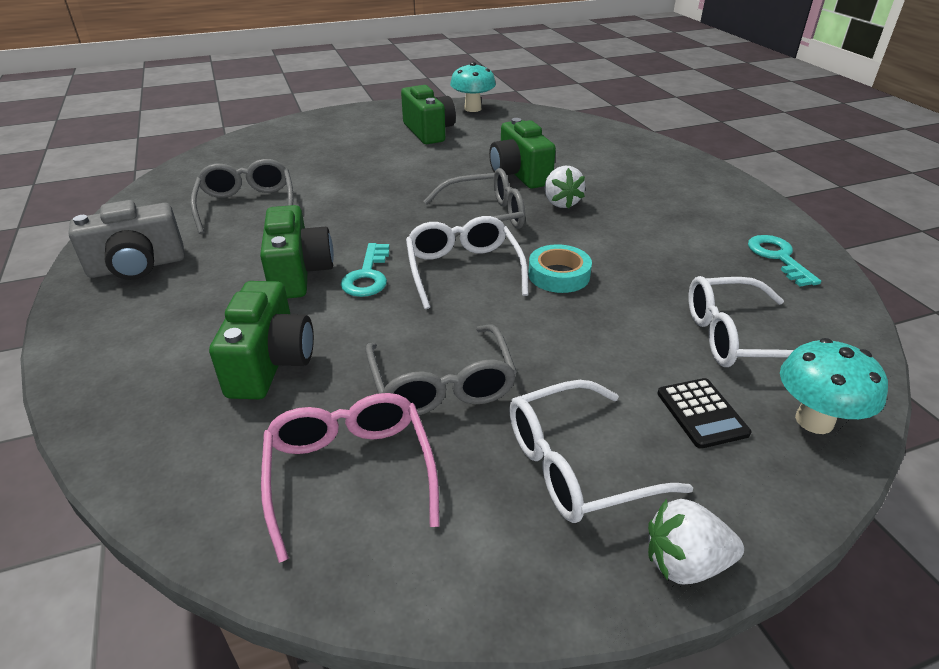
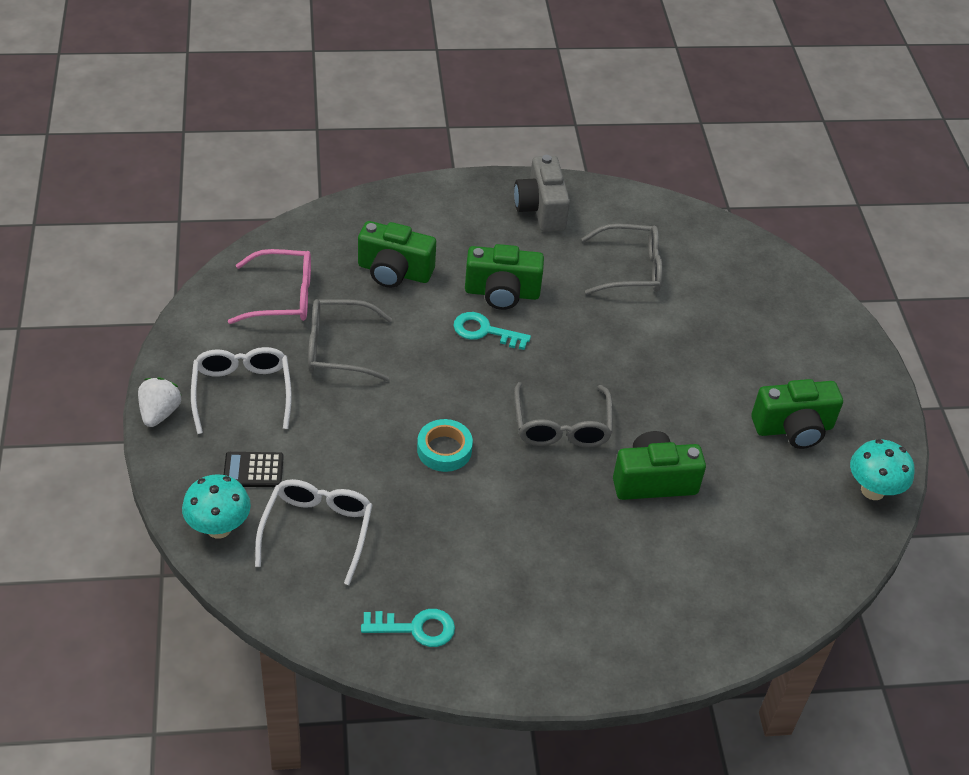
camera: 100 degrees right, 10 degrees up
(463, 270) = (473, 390): white glasses -> none
(561, 203) = (576, 495): white strawberry -> none

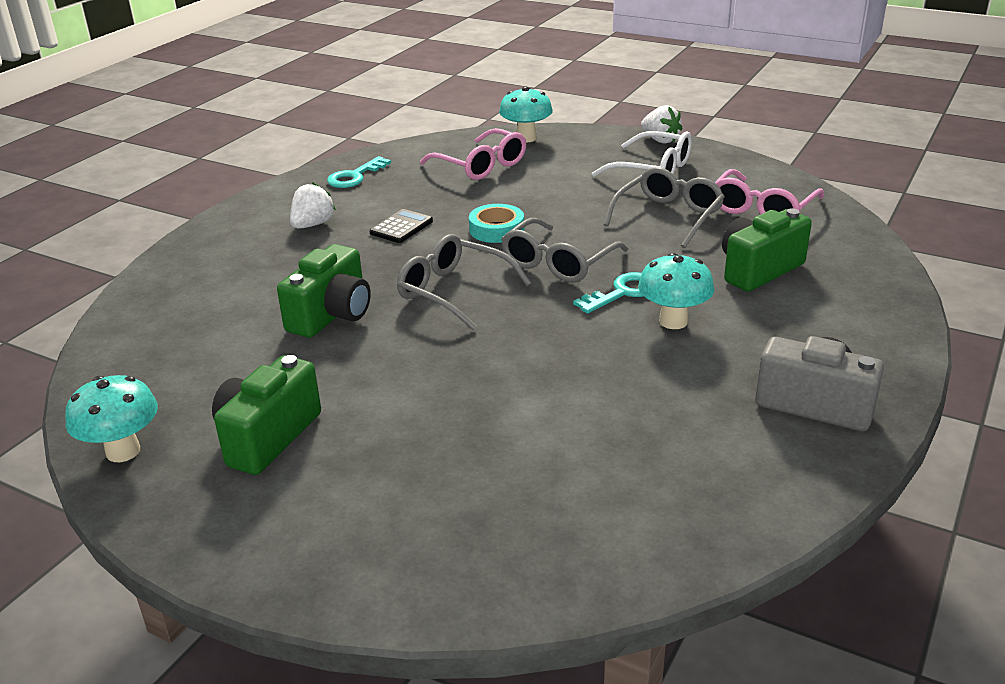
camera: 130 degrees right, 15 degrees down
(253, 470) = (565, 158): black calculator -> black calculator (401, 227)
(317, 531) = (481, 166): white glasses -> pink glasses
(502, 293) = (673, 321): green camera -> turquoise mushroom
(538, 593) = (312, 225): none -> white strawberry
(631, 269) = (639, 431): grey glasses -> grey glasses (558, 263)

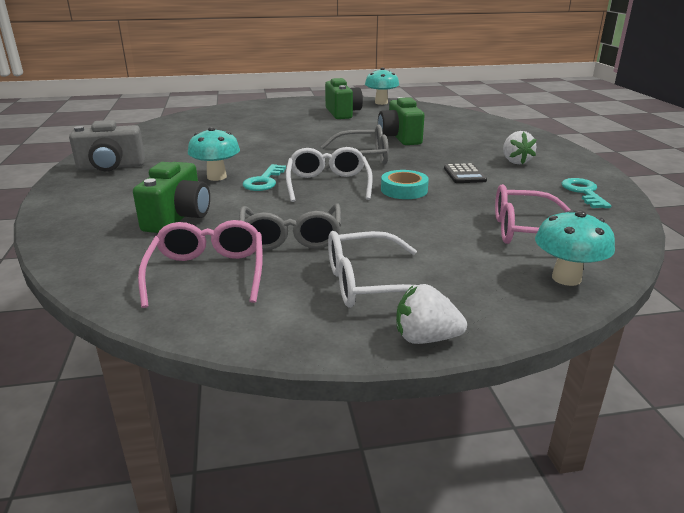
camera: 140 degrees right, 5 degrees down
(558, 263) = (328, 184): grey glasses -> white glasses

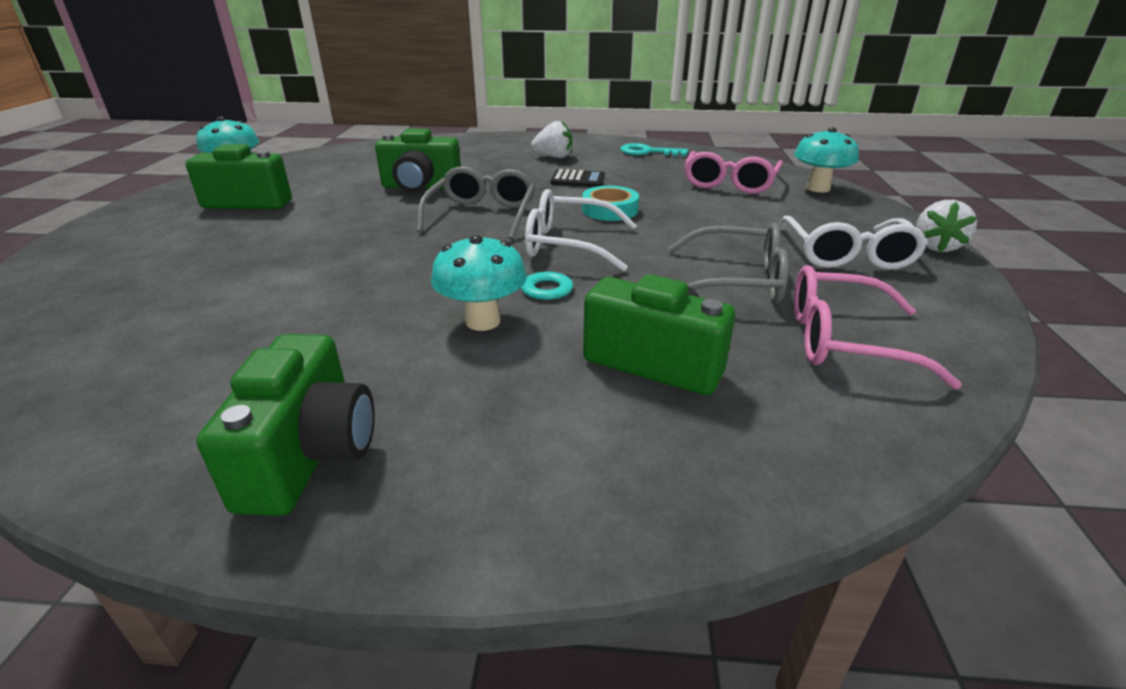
camera: 75 degrees left, 5 degrees up
(111, 167) = (310, 455): grey camera -> green camera

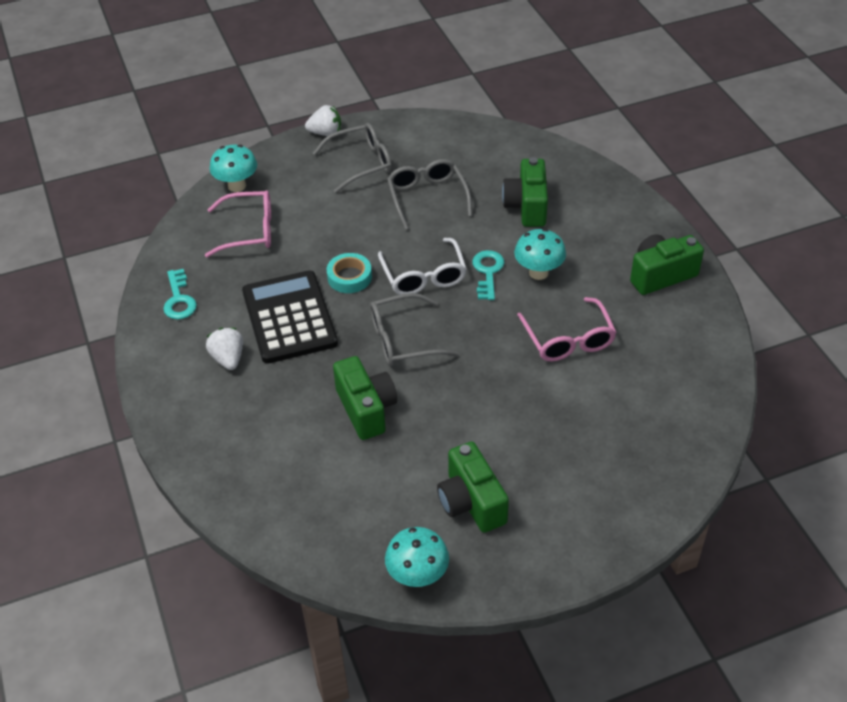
camera: 115 degrees left, 15 degrees up
(578, 180) = (289, 318): black calculator -> black calculator, size x2.25
(843, 341) = (466, 157): pink glasses -> pink glasses (568, 340)
(847, 255) = (361, 163): white glasses -> grey glasses

